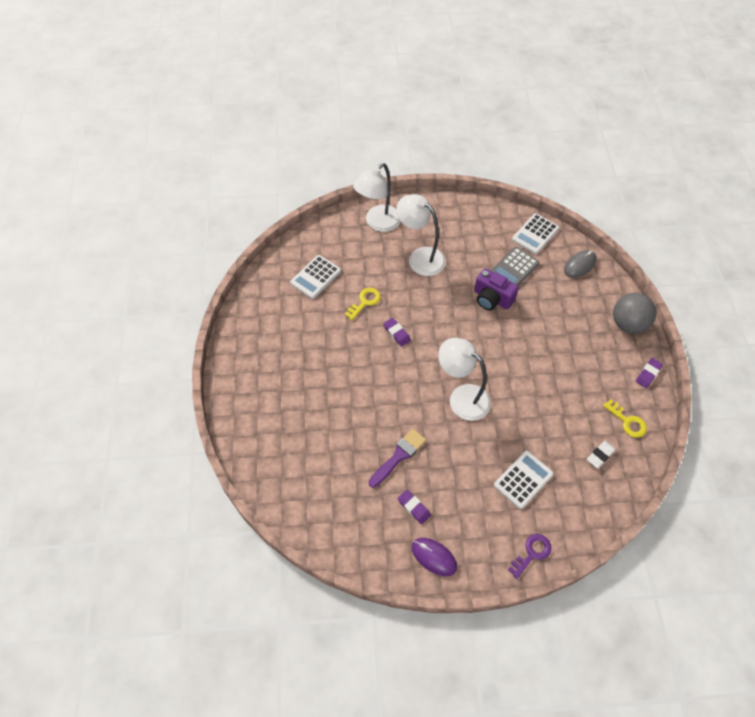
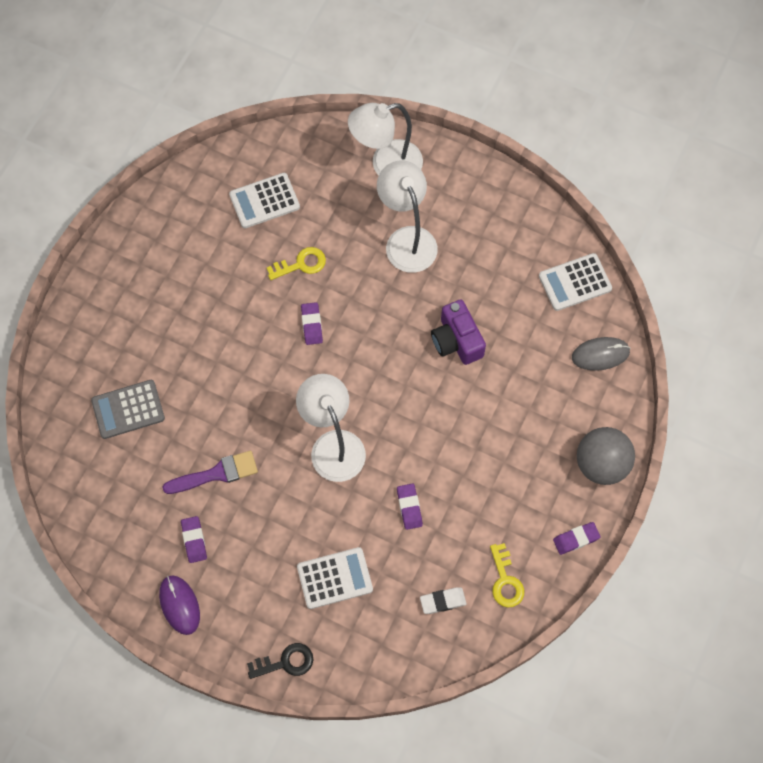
camera: 30 degrees right, 10 degrees up
(514, 268) = (513, 315): grey calculator -> grey calculator (128, 409)
(532, 553) = (286, 662): purple key -> black key
(537, 409) = (409, 507): none -> purple eraser

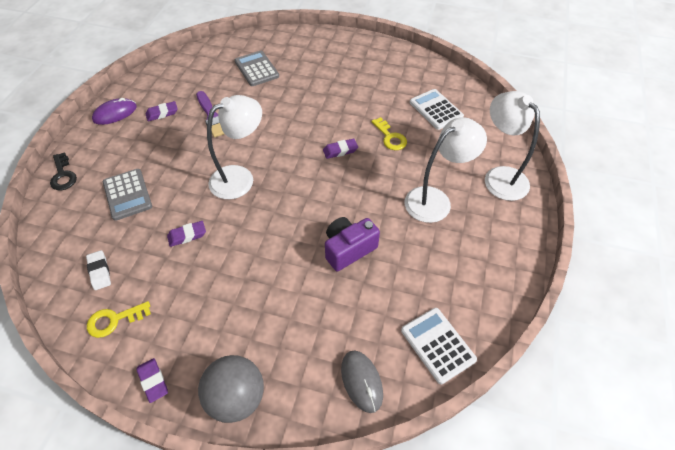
camera: 80 degrees right, 15 degrees down
(334, 578) = (127, 194): white calculator -> grey calculator

